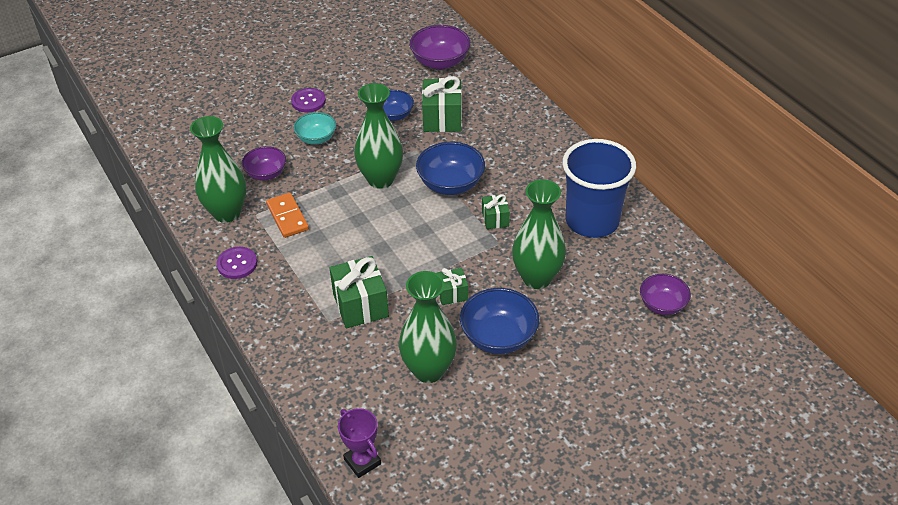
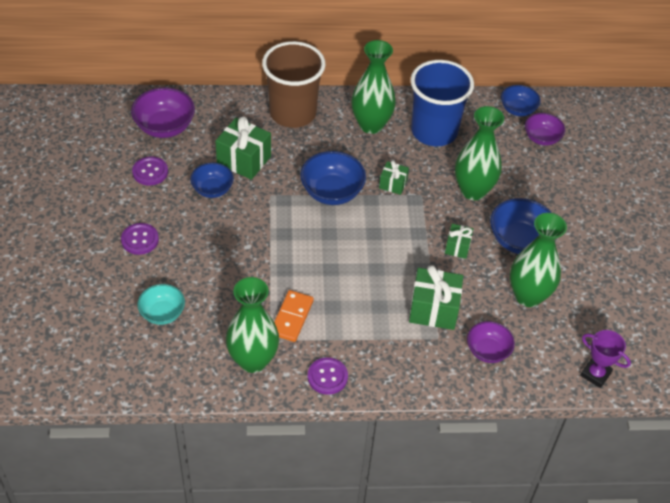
camera: 65 degrees left, 5 degrees up
(266, 174) = (220, 311): purple bowl -> purple bowl (488, 351)
(287, 217) = (292, 317): orange domino -> orange domino turned 75 degrees counterclockwise
(316, 138) = (200, 255): turquoise bowl -> turquoise bowl (162, 313)
(362, 461) = (595, 374): purple trophy -> purple trophy turned 45 degrees clockwise
(381, 179) = (291, 234): green vase -> green vase (371, 125)
(384, 76) = (150, 172): none -> purple button
(525, 123) = (293, 113): none -> brown cup
(686, 271) = (518, 110): none -> blue bowl

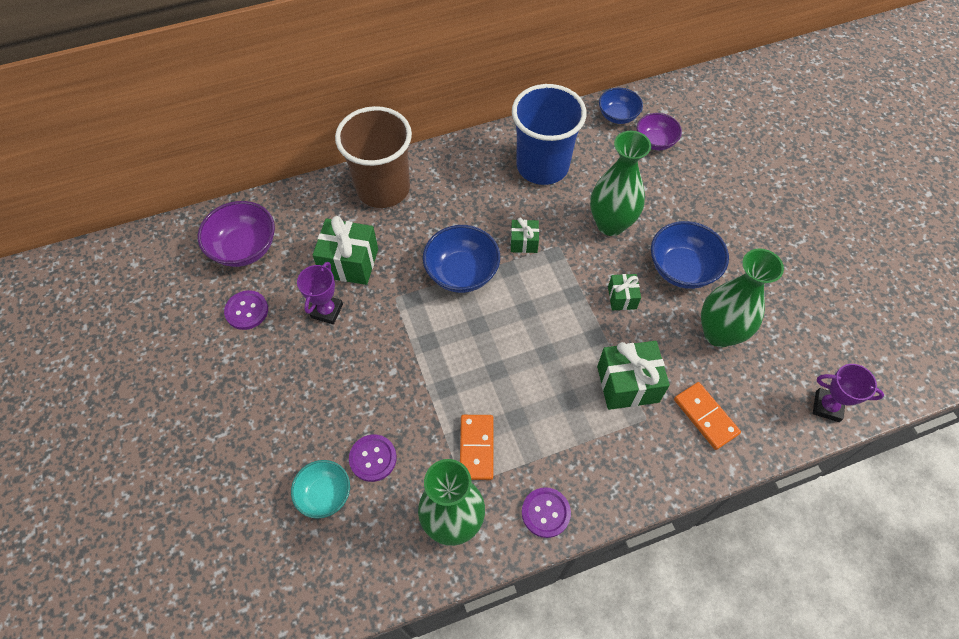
camera: 15 degrees left, 10 degrees up
(140, 240) = (264, 404): purple button -> purple button (373, 458)
(212, 189) = (327, 311): blue bowl -> purple trophy
(371, 125) = (473, 178): green vase -> none
(488, 351) = (705, 417): purple bowl -> orange domino

